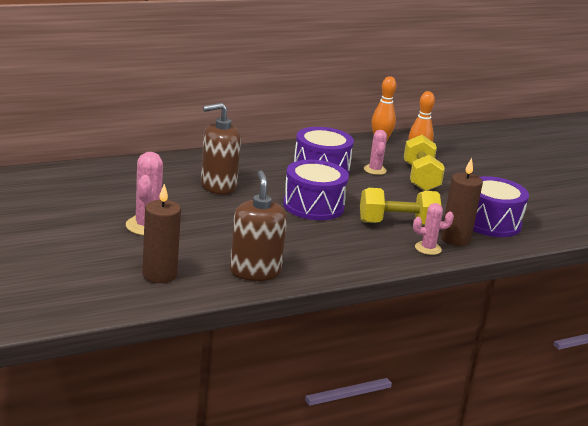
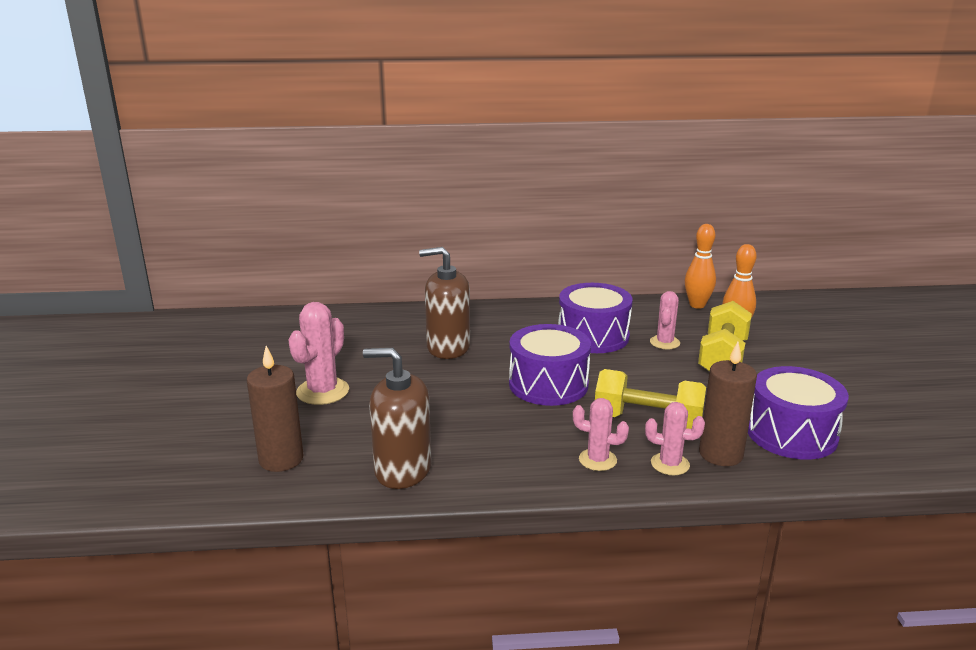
camera: 25 degrees right, 0 degrees up
(255, 271) = (402, 470): brown soap dispenser -> brown soap dispenser turned 90 degrees counterclockwise
(381, 251) = (597, 460): none -> pink cactus

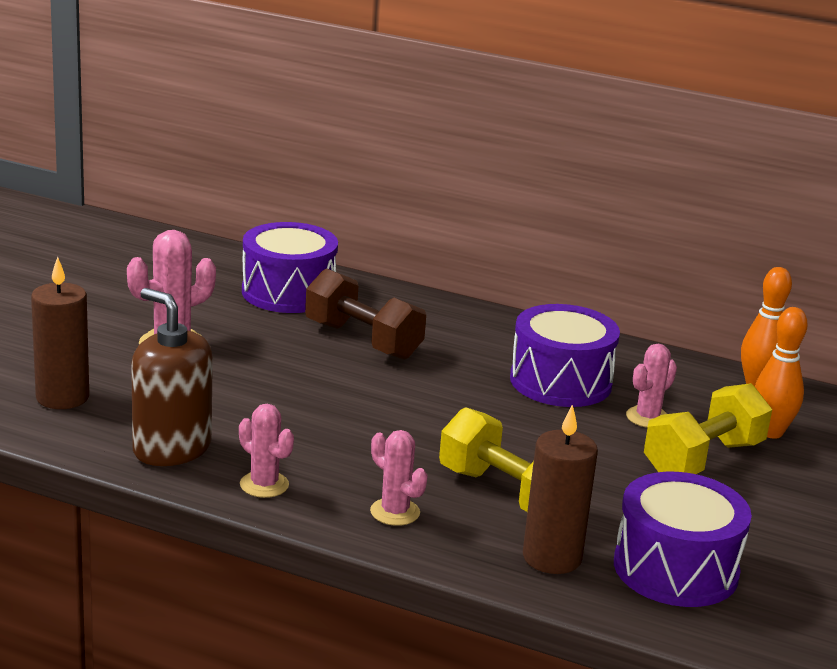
camera: 25 degrees right, 0 degrees up
(448, 347) = (363, 340): brown soap dispenser -> brown dumbbell
(548, 384) = (435, 417): purple drum -> purple drum (288, 292)
(670, 464) = (475, 545): pink cactus -> pink cactus (264, 485)

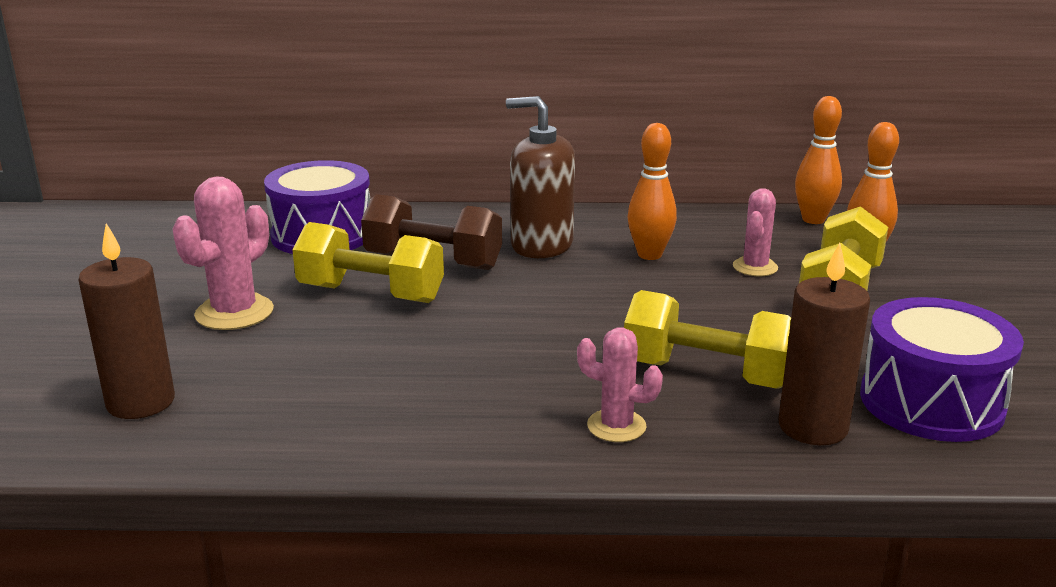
camera: 20 degrees left, 0 degrees up
(171, 448) = (314, 426): brown soap dispenser -> brown soap dispenser (541, 245)
(264, 485) = (452, 437): pink cactus -> none
(289, 356) = (371, 294): none -> yellow dumbbell
(560, 381) = (649, 255): purple drum -> orange bowling pin

